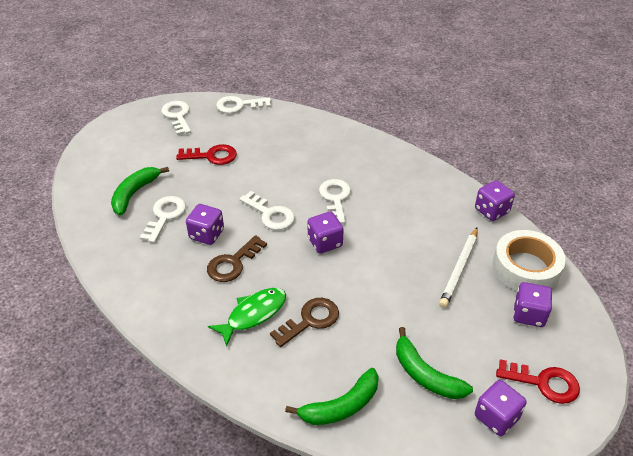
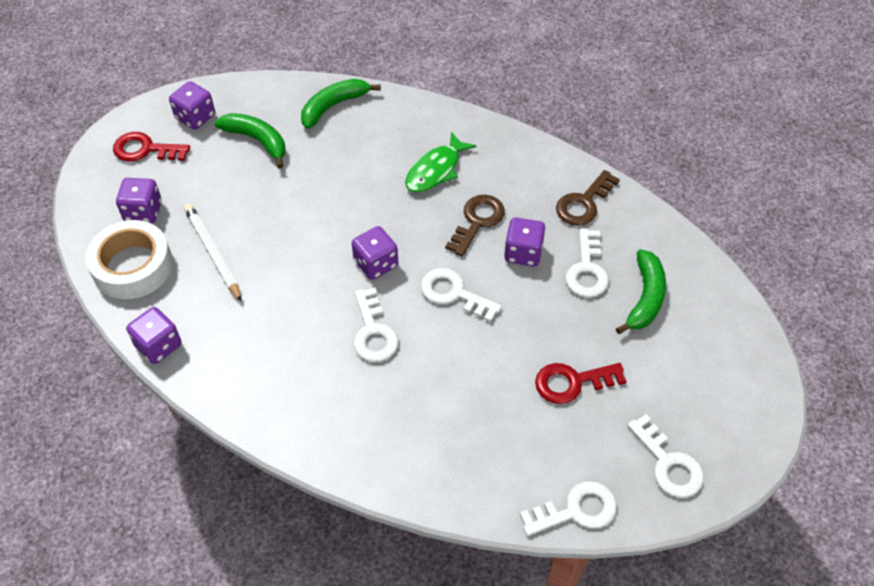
camera: 170 degrees right, 10 degrees up
(310, 320) = (375, 173): brown key -> brown key (584, 203)
(459, 269) = (213, 253): white pencil -> white pencil turned 45 degrees counterclockwise

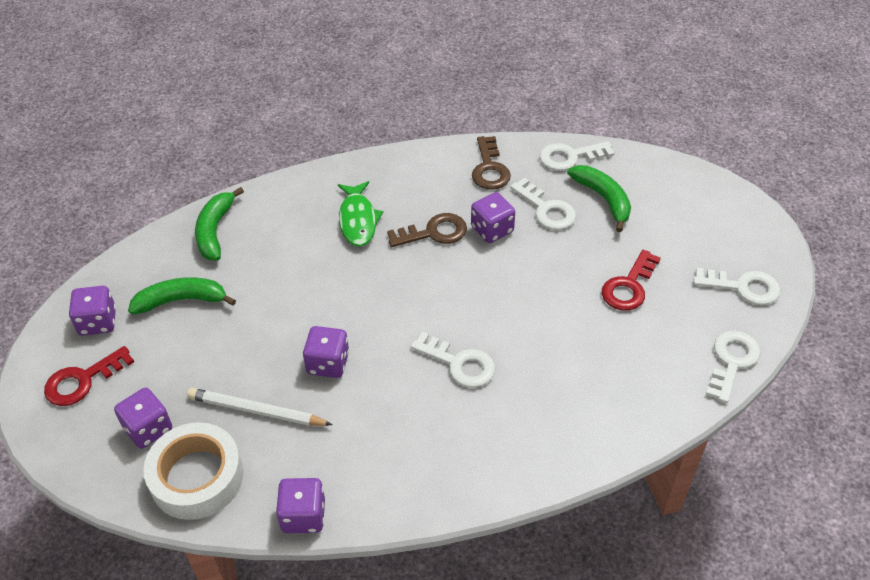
camera: 45 degrees left, 5 degrees down
(376, 264) = (399, 316): purple dice -> purple dice (328, 363)
(454, 293) = (481, 292): white key -> white key (570, 157)
(477, 221) = (434, 232): brown key -> brown key turned 90 degrees clockwise

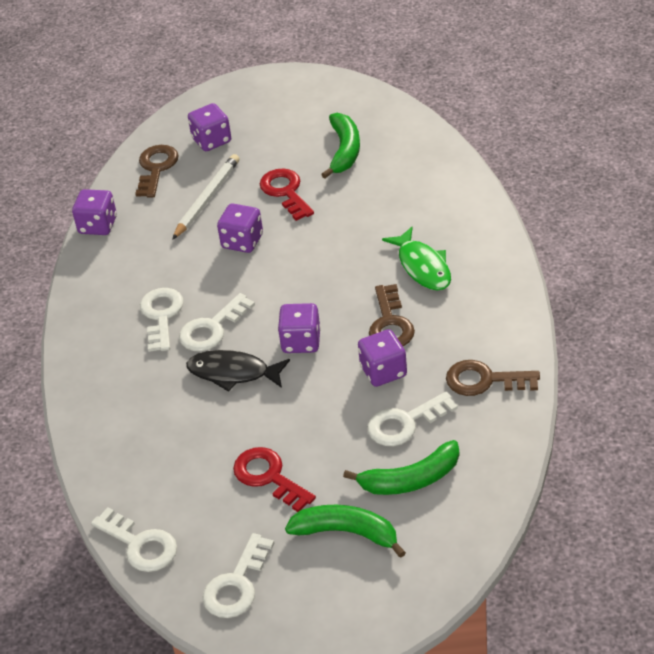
camera: 105 degrees right, 5 degrees down
(82, 380) = (273, 102): red key -> red key (285, 192)
(98, 322) = (333, 105): purple dice -> purple dice (301, 342)
(197, 477) = (156, 168): white tape -> brown key
(215, 231) = (430, 167): green banana -> green banana (347, 533)
(358, 220) = (422, 267): green fish -> green fish turned 120 degrees counterclockwise
(515, 334) = (233, 373): none -> black fish
(570, 157) = (493, 459): white key -> white key (161, 316)

